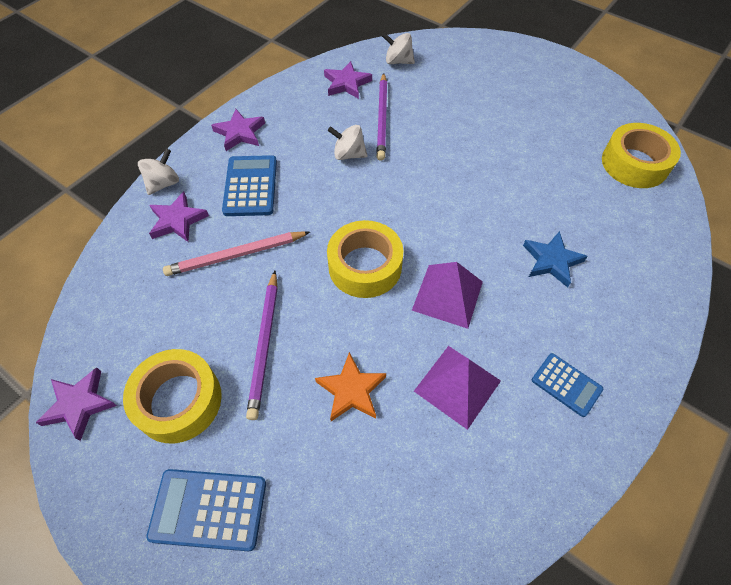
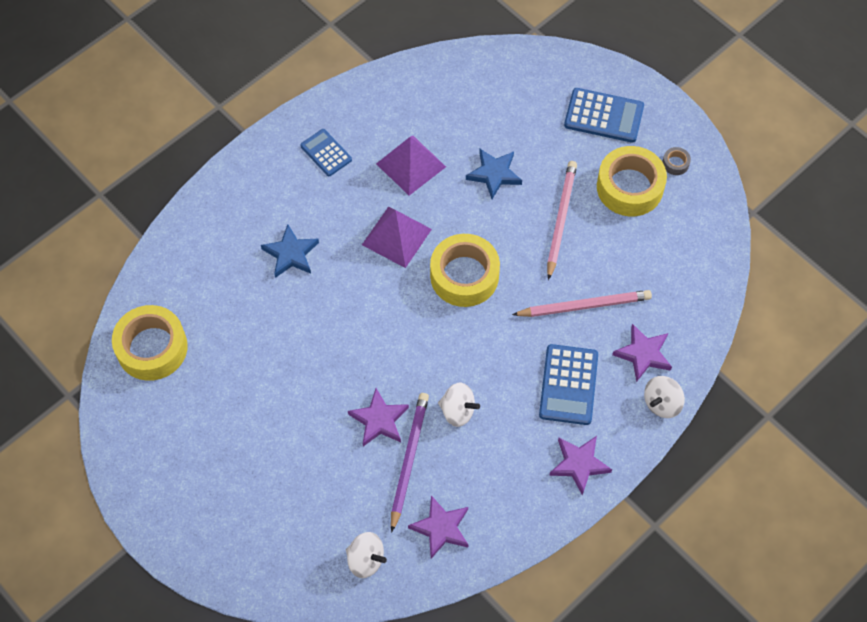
camera: 170 degrees left, 5 degrees up
(79, 404) = (707, 196): purple star -> purple star (379, 420)
(113, 446) = (675, 163): none -> grey tape
(265, 345) = (560, 219): purple pencil -> pink pencil
(351, 390) = (494, 174): orange star -> blue star

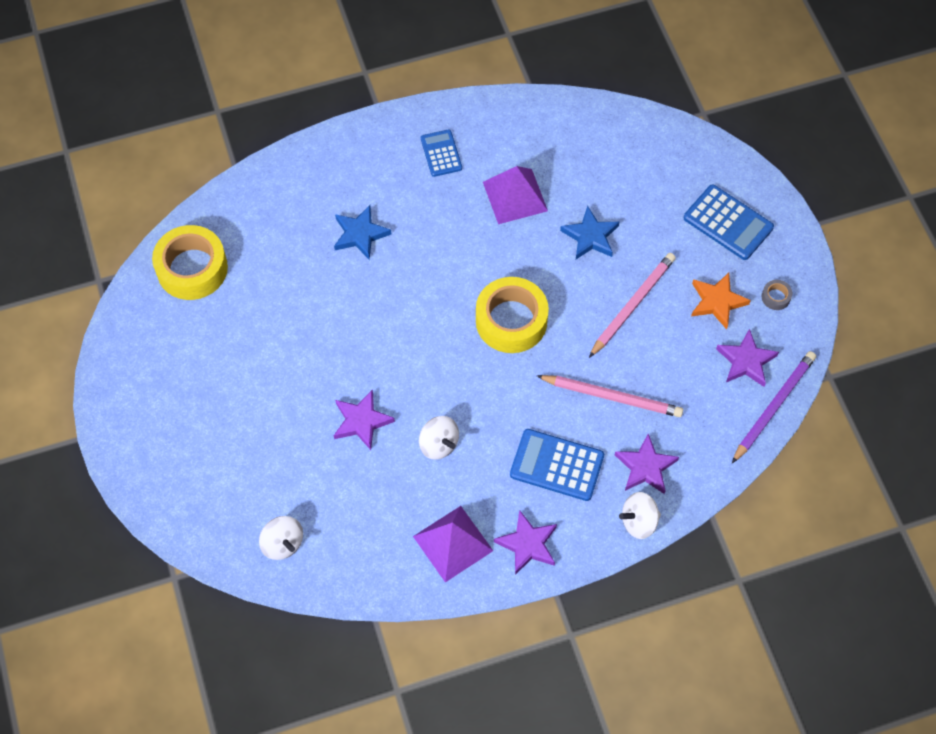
camera: 25 degrees right, 0 degrees up
(397, 237) = (466, 258): purple pyramid -> purple pyramid (453, 543)
(408, 460) = (369, 469): purple pencil -> purple pencil (773, 406)
(441, 528) = (366, 545): purple star -> purple star (746, 361)
(568, 385) = (557, 465): blue calculator -> blue calculator turned 75 degrees clockwise
(629, 187) = (717, 302): yellow tape -> orange star

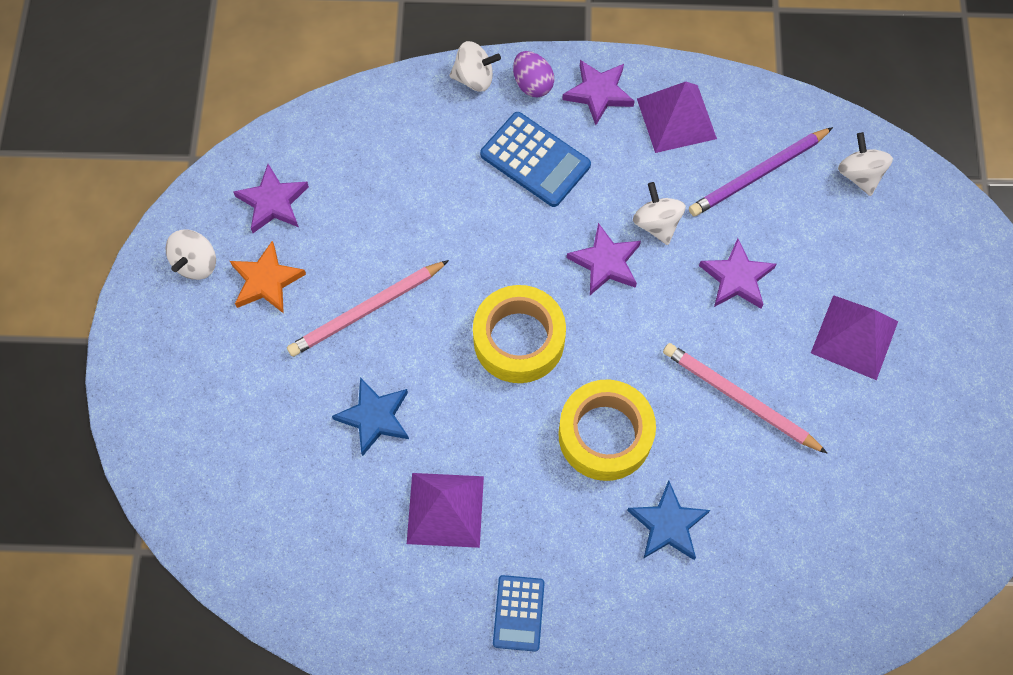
camera: 160 degrees left, 5 degrees up
(192, 269) = (903, 551): yellow tape -> yellow tape (605, 435)
(258, 405) = (854, 337): none -> purple pyramid
(587, 533) = (532, 84): none -> purple egg
(612, 397) = (441, 212): pink pencil -> pink pencil (739, 399)
(645, 467) = (441, 128): purple star -> purple star (605, 262)
(728, 223) = (197, 376): blue calculator -> none
(773, 406) = (272, 144): purple pencil -> purple pencil (758, 174)
(775, 297) = (196, 263): grey tape -> white spinning top

